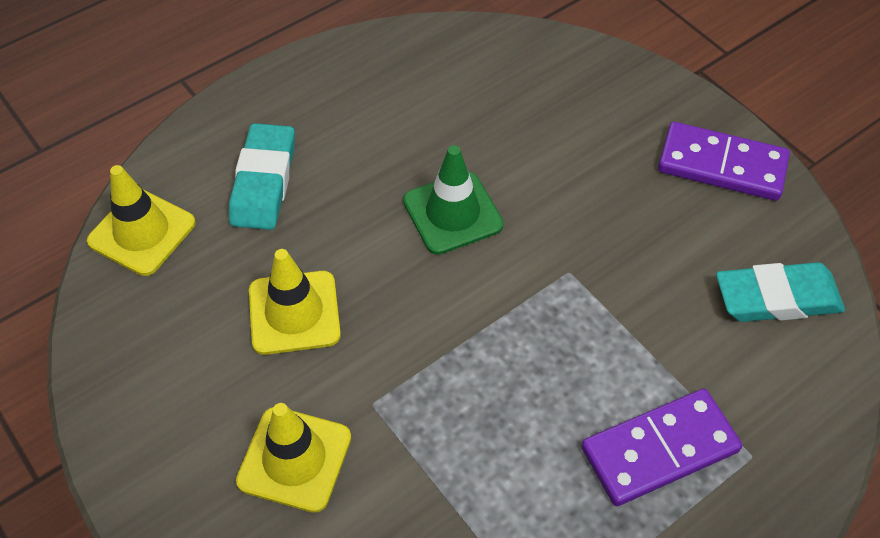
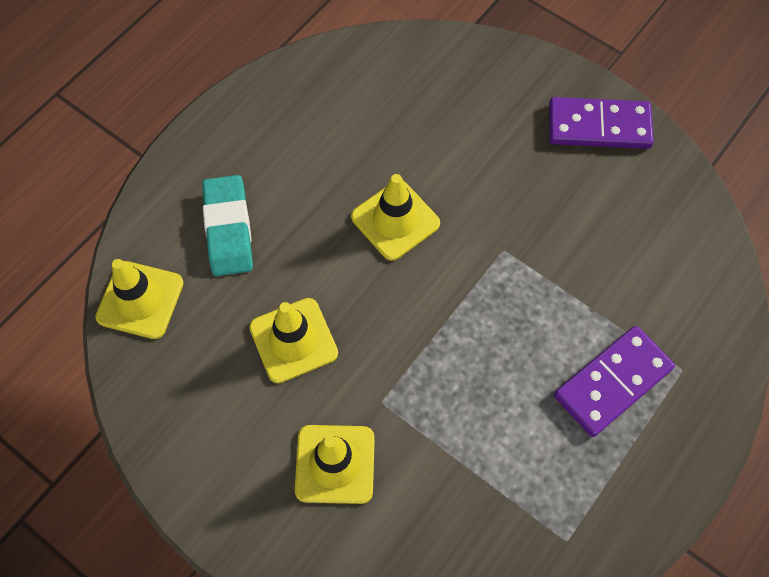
camera: 15 degrees left, 10 degrees up
(452, 213) = (395, 220): green traffic cone -> yellow traffic cone
(777, 298) = (669, 233): turquoise eraser -> none

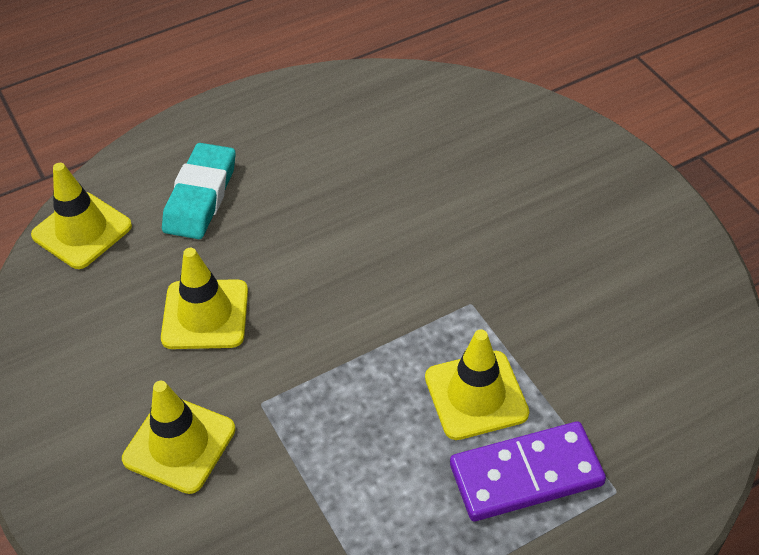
camera: 25 degrees right, 15 degrees down
(395, 220) = (370, 240): yellow traffic cone -> yellow traffic cone (476, 395)
(599, 126) = (640, 220): purple domino -> none

